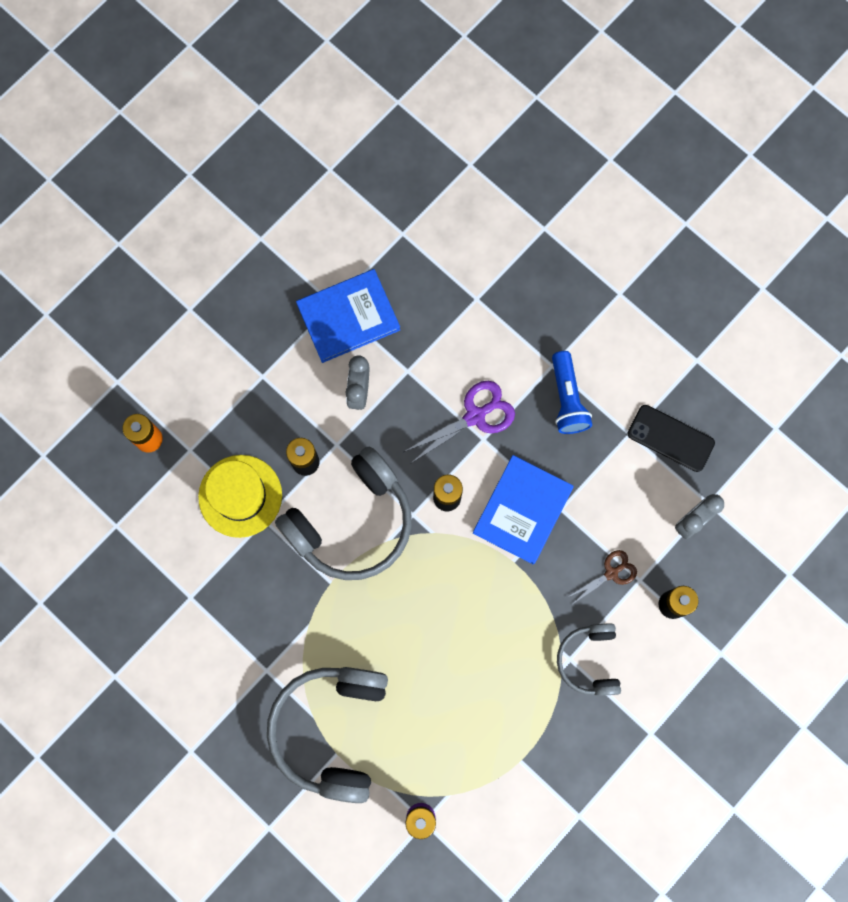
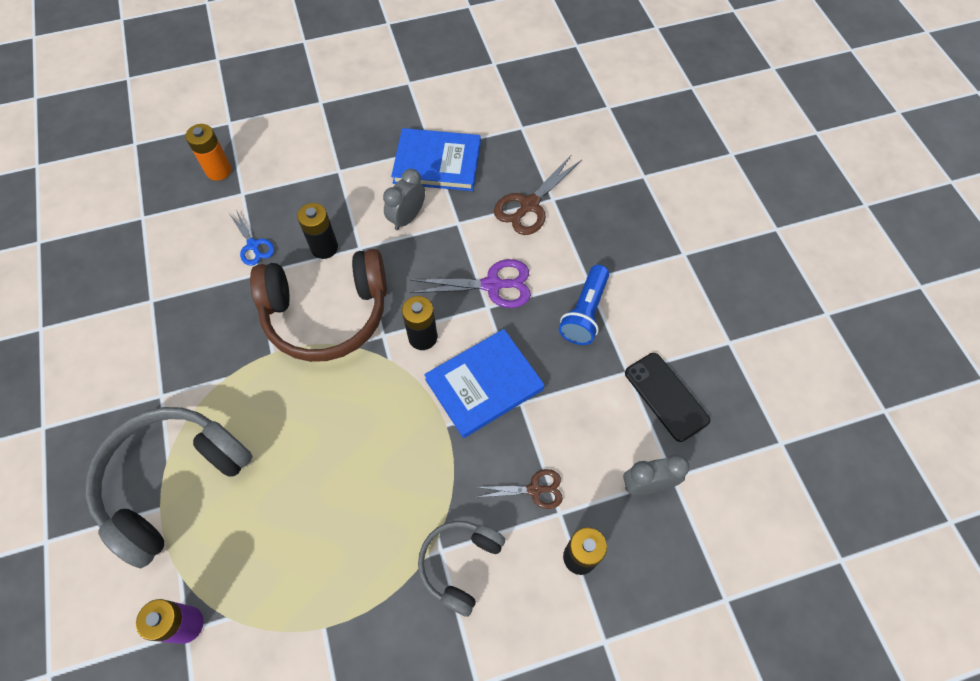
camera: 30 degrees right, 15 degrees down
(240, 496) = (253, 245): yellow hat -> blue scissors
(352, 522) = (327, 314): grey headphones -> brown headphones
(460, 317) = (529, 205): none -> brown scissors

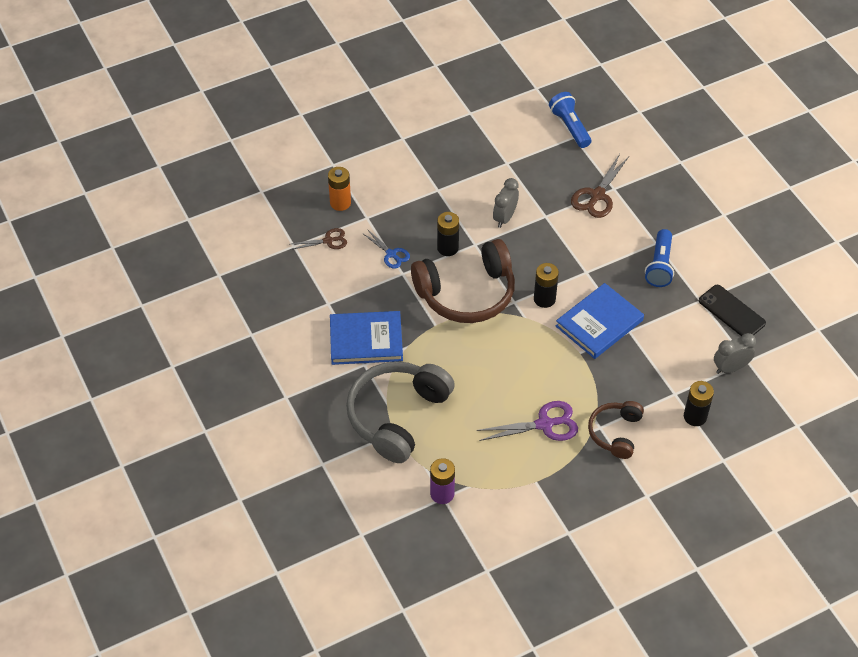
camera: 10 degrees left, 10 degrees down
(437, 162) = (514, 173): blue book -> blue book (366, 340)
(459, 564) = (615, 433): grey headphones -> brown headphones
(492, 285) = (585, 256): purple scissors -> purple scissors (544, 424)
(520, 114) = (570, 127): none -> blue flashlight
(534, 490) = (654, 382): brown scissors -> brown scissors (328, 241)

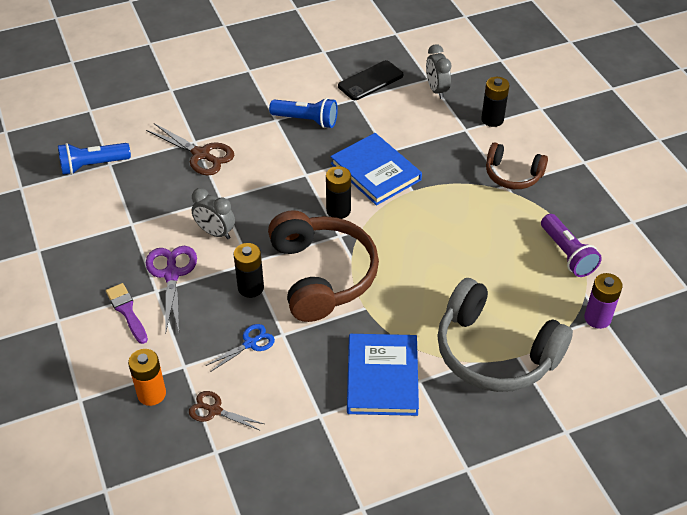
camera: 85 degrees left, 5 degrees down
(328, 241) = (214, 410): brown scissors -> brown scissors turned 60 degrees counterclockwise
(415, 176) = (127, 311): none -> purple brush
(516, 474) = (567, 254): none -> purple flashlight
(544, 424) = (503, 226): purple scissors -> purple scissors (171, 274)

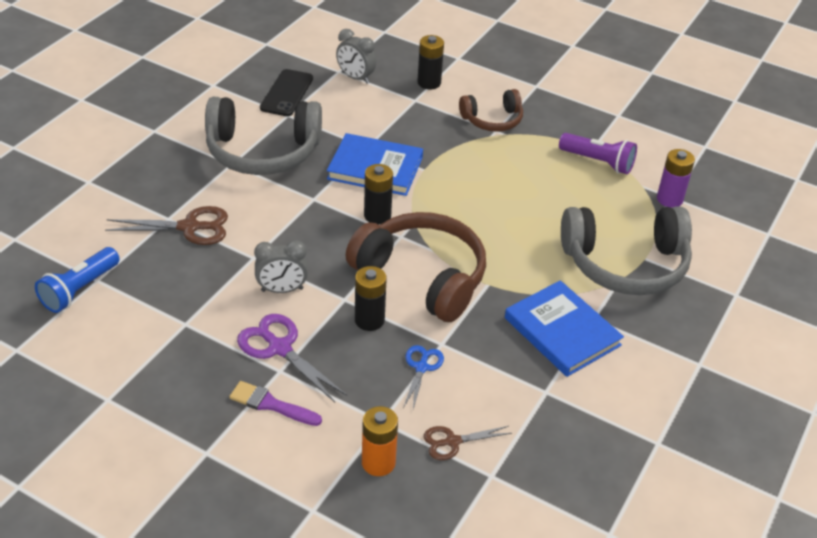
camera: 40 degrees left, 5 degrees down
(306, 120) = (262, 152): blue flashlight -> grey headphones

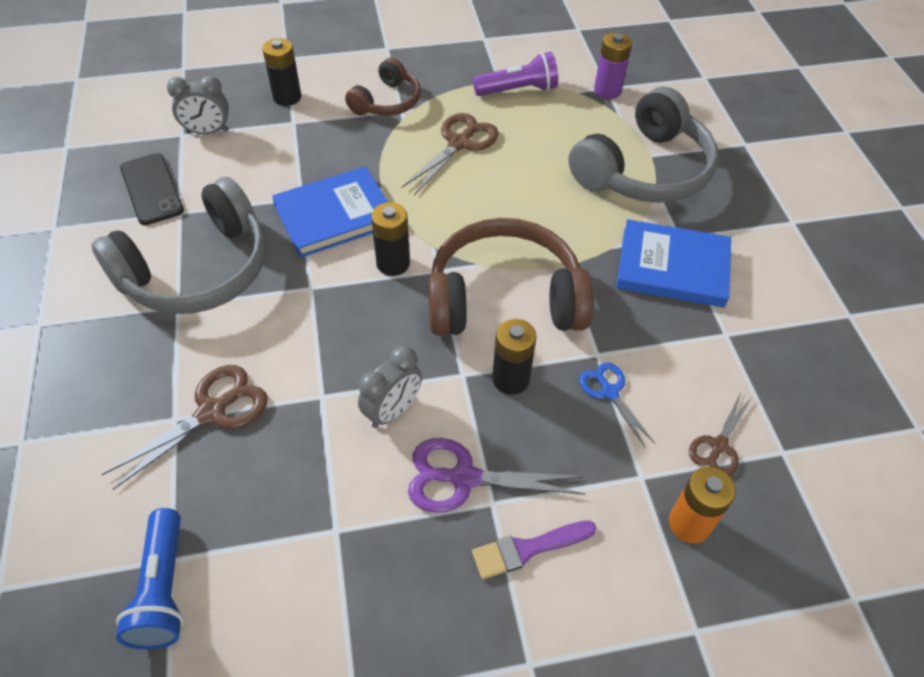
camera: 40 degrees left, 10 degrees up
(510, 172) = (459, 143): none -> brown scissors

